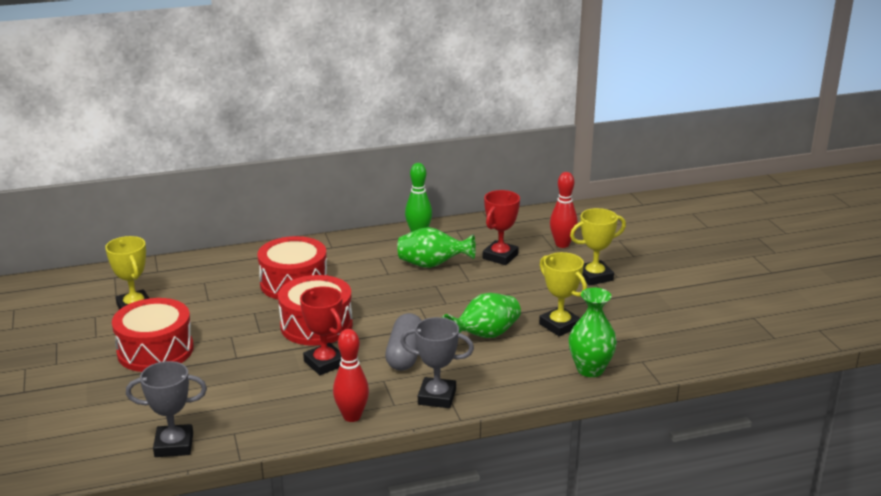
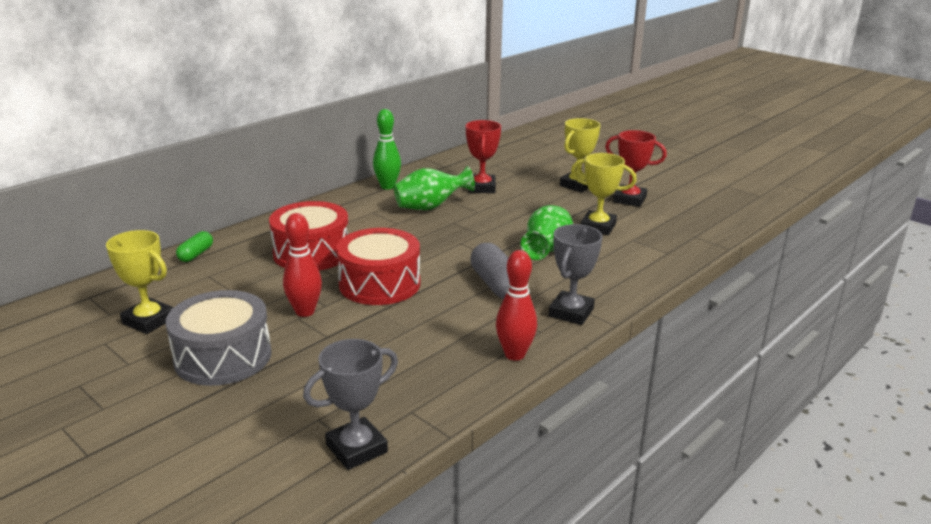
camera: 30 degrees left, 0 degrees up
(155, 350) = (223, 357): red drum -> grey drum
(212, 261) = (196, 254): none -> green capsule
(325, 363) = (428, 314): red trophy -> red trophy (629, 199)
(437, 397) = (571, 312): grey trophy -> grey trophy turned 45 degrees counterclockwise
(562, 244) = (521, 168): red bowling pin -> red bowling pin (305, 312)
(590, 369) = (666, 253): green vase -> none

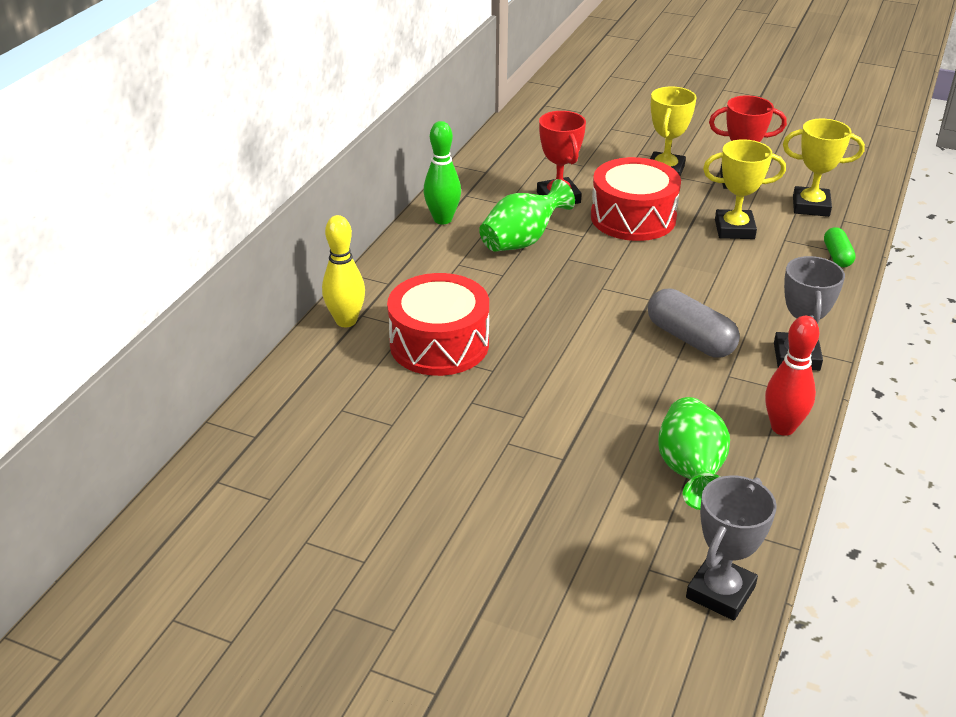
camera: 20 degrees left, 10 degrees up
(149, 321) = (330, 495): yellow trophy -> yellow trophy (811, 206)
(196, 254) = (294, 381): green capsule -> green capsule (837, 256)
(223, 357) = (469, 520): grey drum -> none
(264, 229) = (346, 321): none -> yellow bowling pin
(305, 312) = (508, 431): red bowling pin -> none
(379, 284) = (559, 370): red drum -> red drum (633, 218)
(547, 251) = (706, 277): green vase -> green vase (690, 472)

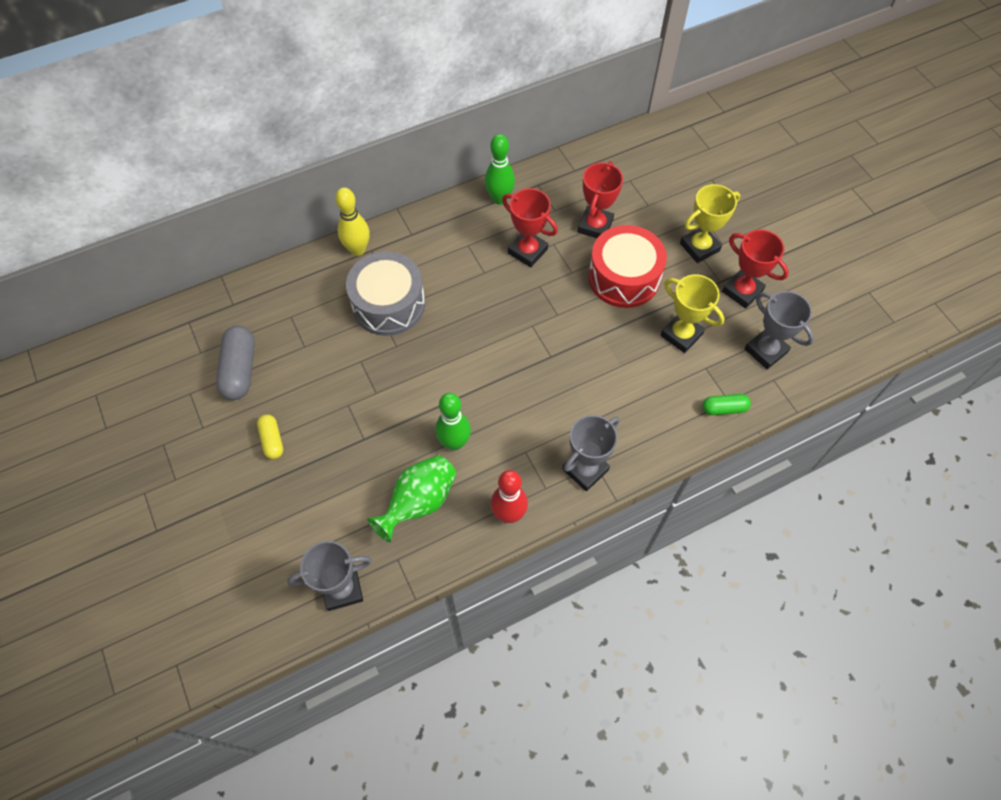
camera: 40 degrees right, 25 degrees up
(439, 344) = (388, 304): red drum -> grey drum
(465, 520) = (272, 440): none -> yellow capsule
(522, 241) = (527, 251): green vase -> red trophy
(656, 407) = (454, 442): none -> green bowling pin
(690, 339) = (536, 406): grey capsule -> grey capsule (240, 370)
(811, 206) = (765, 351): yellow trophy -> grey trophy
(837, 256) = (724, 408): green capsule -> green capsule turned 45 degrees clockwise

